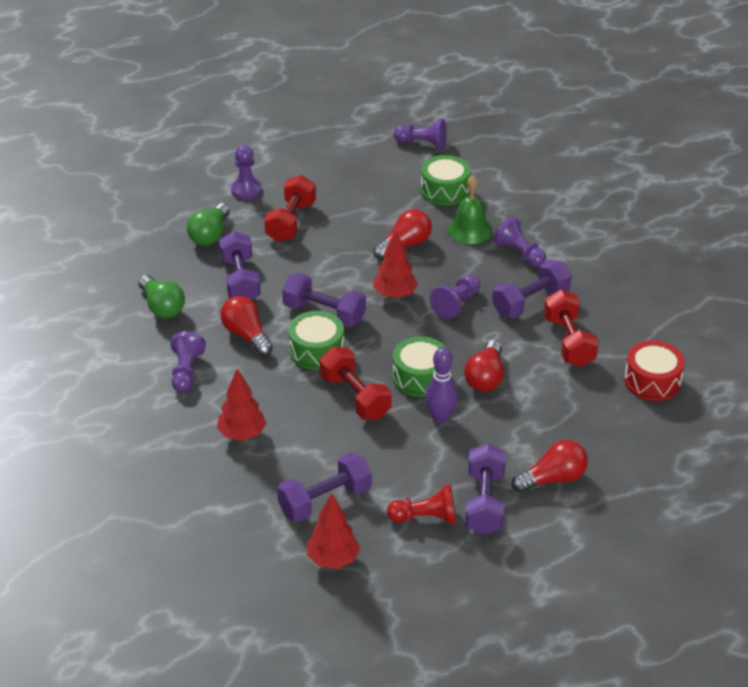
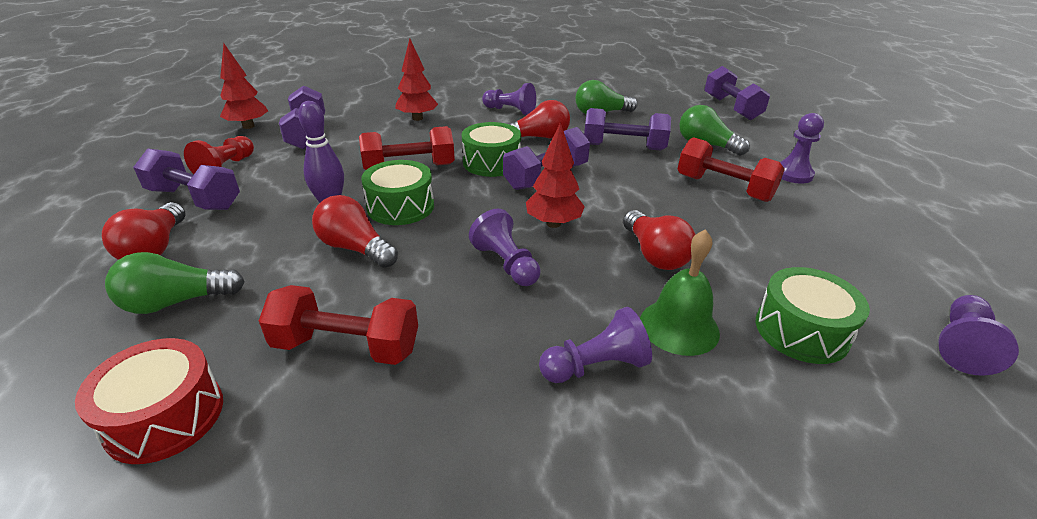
camera: 110 degrees right, 5 degrees down
(530, 303) = (463, 335): purple dumbbell -> purple dumbbell (731, 108)
(588, 430) = (176, 302): none -> green light bulb

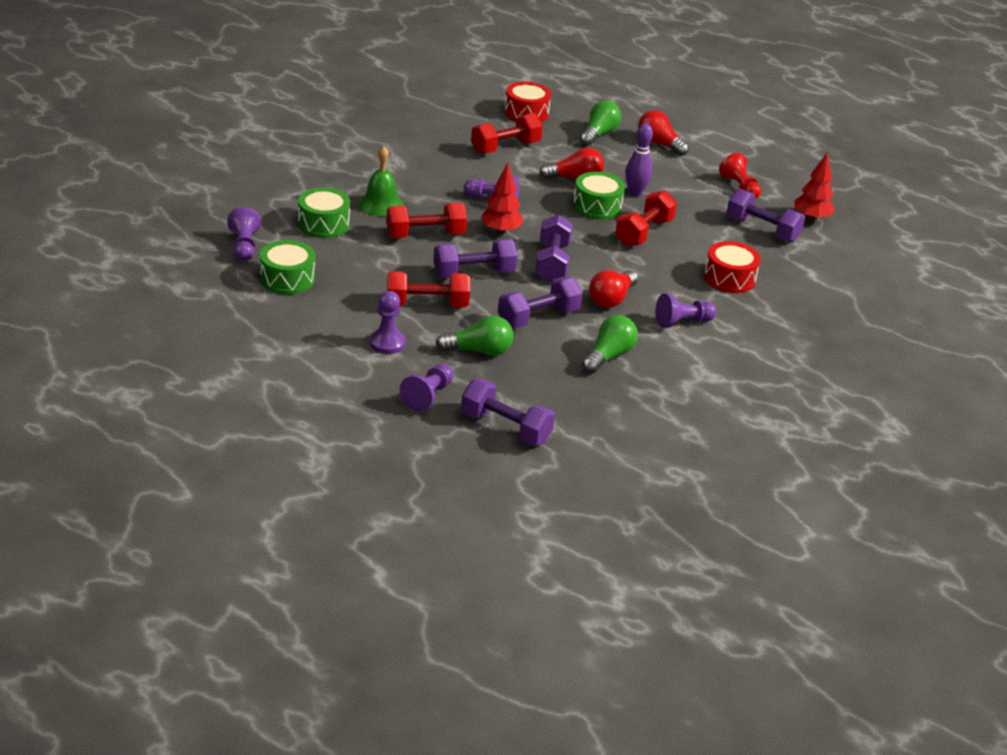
camera: 135 degrees right, 0 degrees up
(194, 199) = (704, 167): purple dumbbell -> purple dumbbell (474, 273)
(417, 118) = (729, 278): red tree -> red drum
(491, 162) = (603, 259): green drum -> green drum (287, 279)
(595, 366) = (402, 177): purple pawn -> purple pawn (428, 396)
(654, 254) = (425, 235): red light bulb -> red dumbbell

